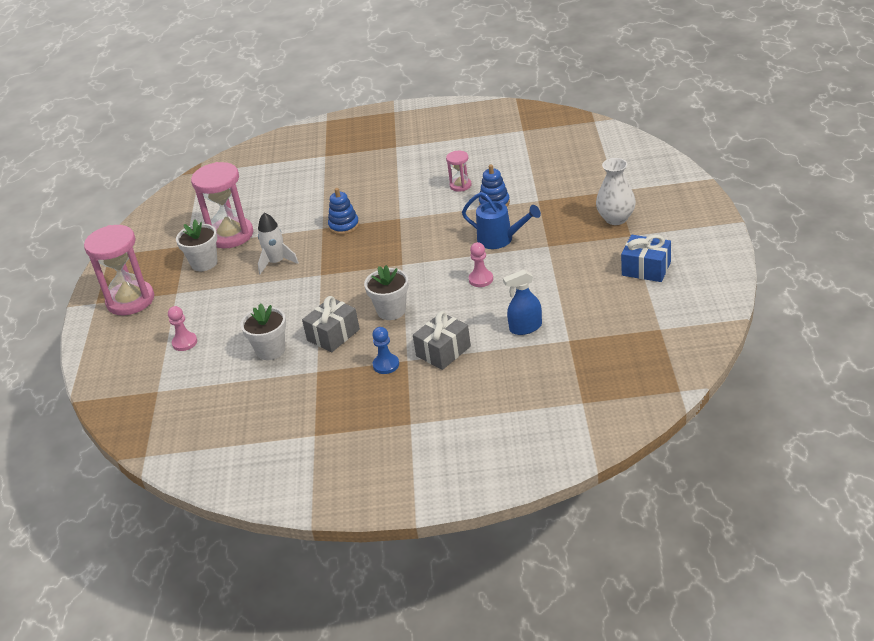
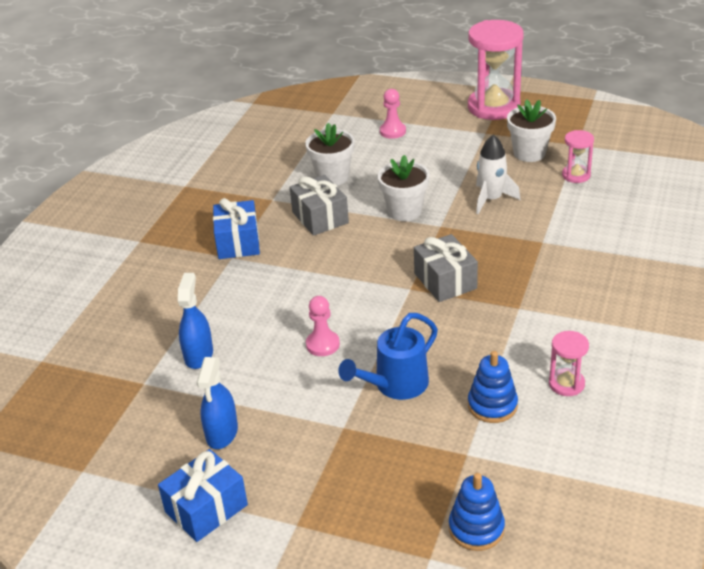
camera: 110 degrees right, 0 degrees up
(231, 235) = (576, 175): pink hourglass -> pink hourglass, size x0.49
(344, 226) = (534, 259): blue stacking toy -> blue stacking toy (476, 528)
(386, 365) = (238, 242): blue pawn -> blue gift
(391, 311) = (325, 263): white flower pot -> white flower pot (404, 211)
(443, 351) = (220, 284): grey gift -> grey gift (445, 281)
(587, 287) = (222, 433): none -> blue spray bottle
(616, 218) = (351, 525): white vase -> none

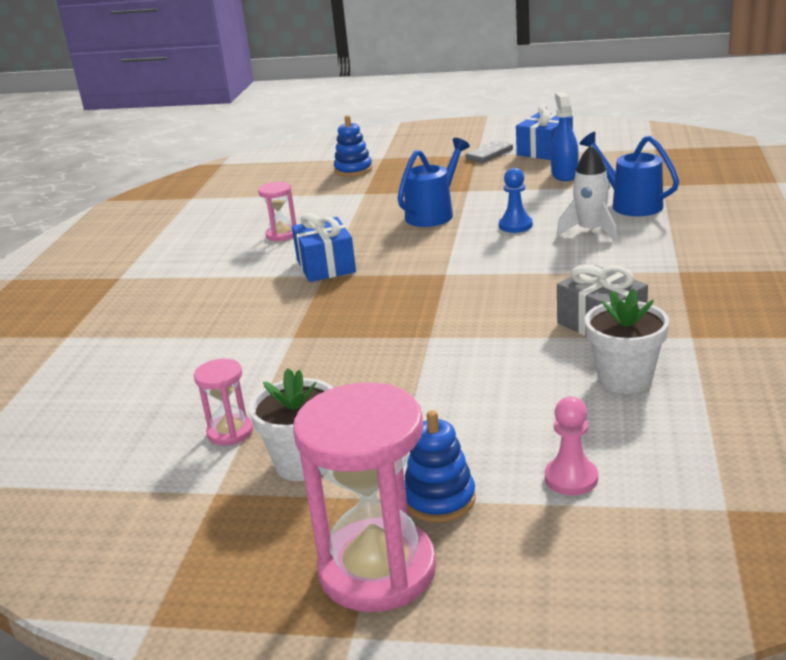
camera: 170 degrees right, 10 degrees down
(198, 355) = (630, 204): blue spray bottle -> blue watering can
(238, 242) = (687, 285): blue gift -> blue gift (326, 266)
(280, 519) = (489, 154): none -> grey domino
(322, 344) = (515, 225): pink pawn -> blue pawn
(404, 211) = (486, 347): white flower pot -> none
(445, 281) = (408, 284): grey gift -> none
(491, 199) = (364, 378): white rocket -> white rocket (590, 231)
(492, 405) = (346, 216): blue stacking toy -> blue stacking toy (439, 499)

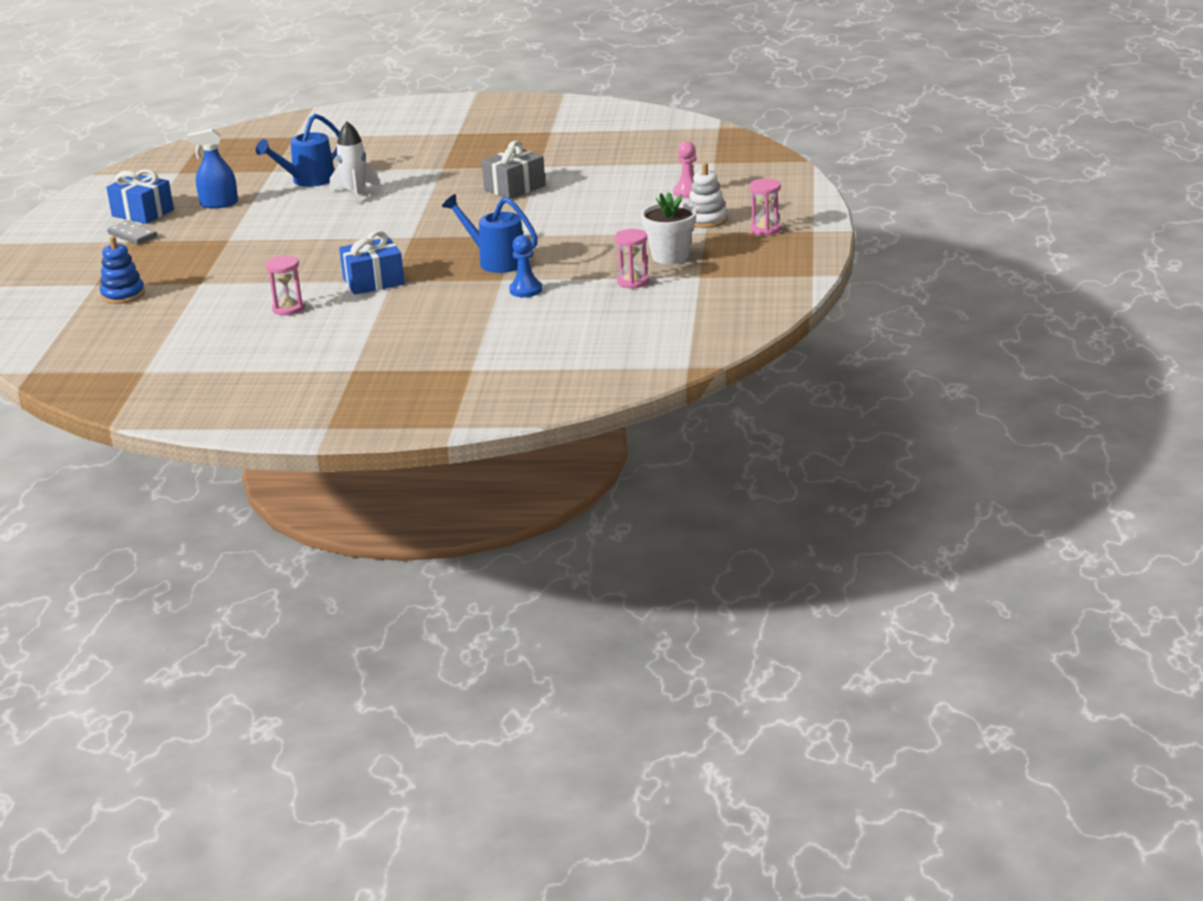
camera: 95 degrees left, 0 degrees up
(377, 570) = (765, 229): pink hourglass -> pink hourglass, size x0.49
(434, 214) = (279, 249): blue watering can -> blue watering can (496, 261)
(439, 499) = (706, 220): blue stacking toy -> white stacking toy
(515, 225) = (327, 217): blue pawn -> blue pawn (525, 290)
(625, 379) = (587, 181): white flower pot -> none

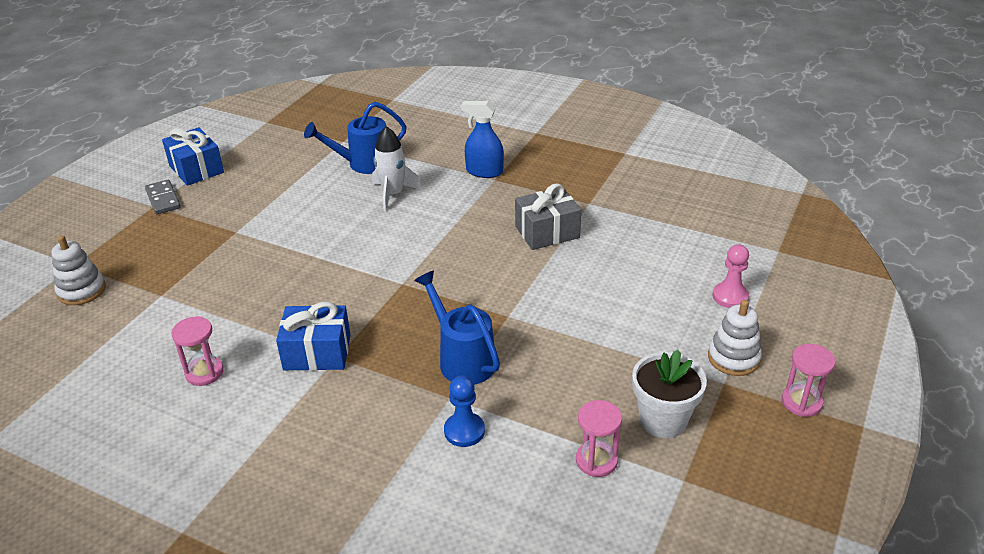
camera: 20 degrees right, 10 degrees up
(123, 295) = (82, 290): blue stacking toy -> white stacking toy
(219, 204) = (266, 175): blue spray bottle -> blue spray bottle (484, 172)

